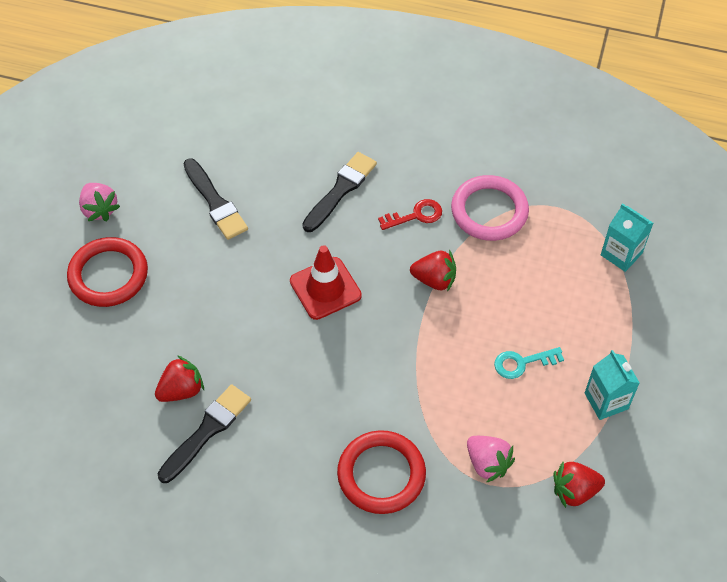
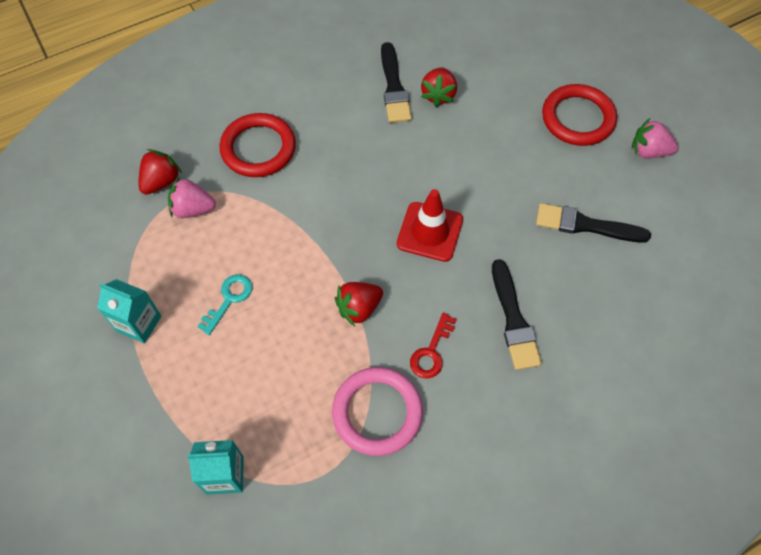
camera: 135 degrees right, 5 degrees up
(574, 491) = (115, 239): red strawberry -> red strawberry (161, 181)

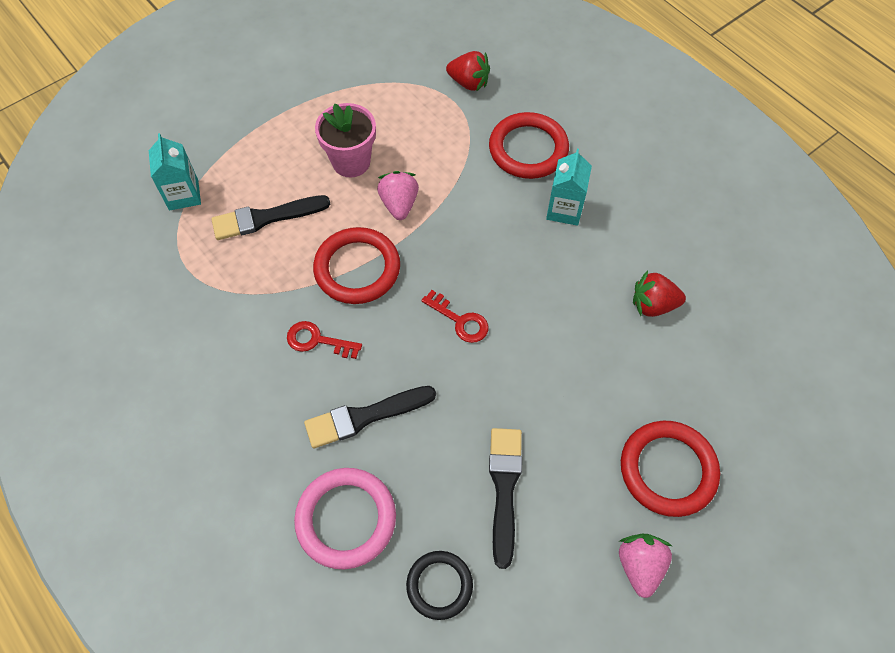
camera: 80 degrees right, 0 degrees up
(139, 323) = (317, 103): turquoise carton -> turquoise carton (564, 209)
(193, 209) = (443, 113): pink strawberry -> pink strawberry (399, 204)
(229, 299) = (351, 162): turquoise key -> pink flower pot
(359, 308) = (357, 268): red strawberry -> red ring
(377, 412) = (248, 302): pink ring -> pink ring (346, 519)
(394, 87) = (649, 257): black brush -> black brush (265, 218)
(430, 232) = (460, 320): red traffic cone -> red key
(662, 283) = (439, 585): none -> black ring

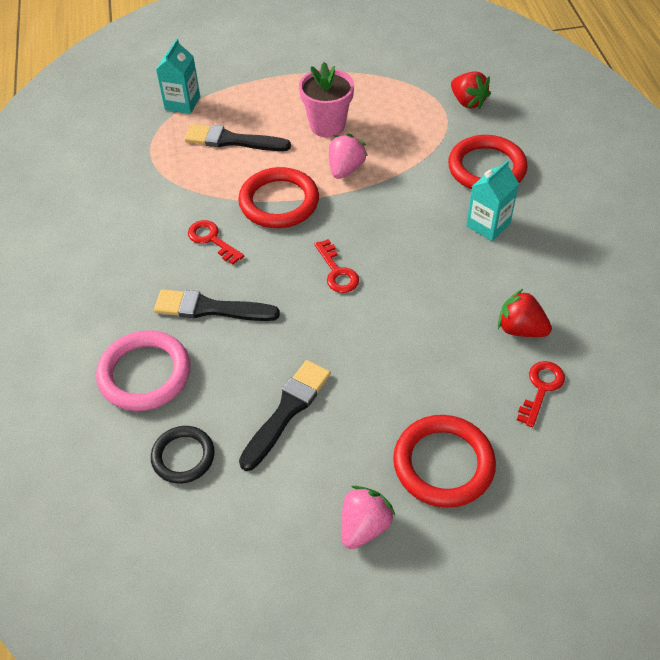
camera: 30 degrees right, 10 degrees down
(703, 356) = (541, 388): none -> red key

